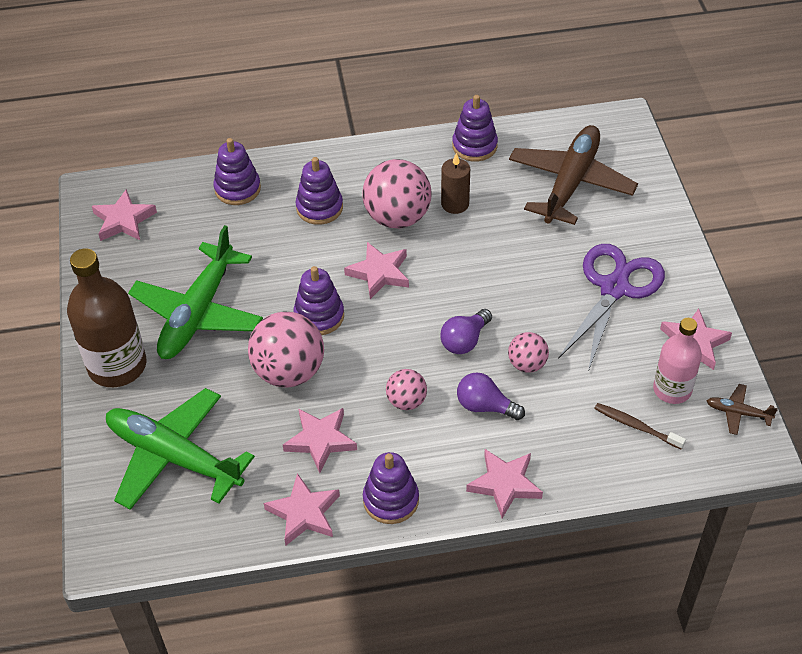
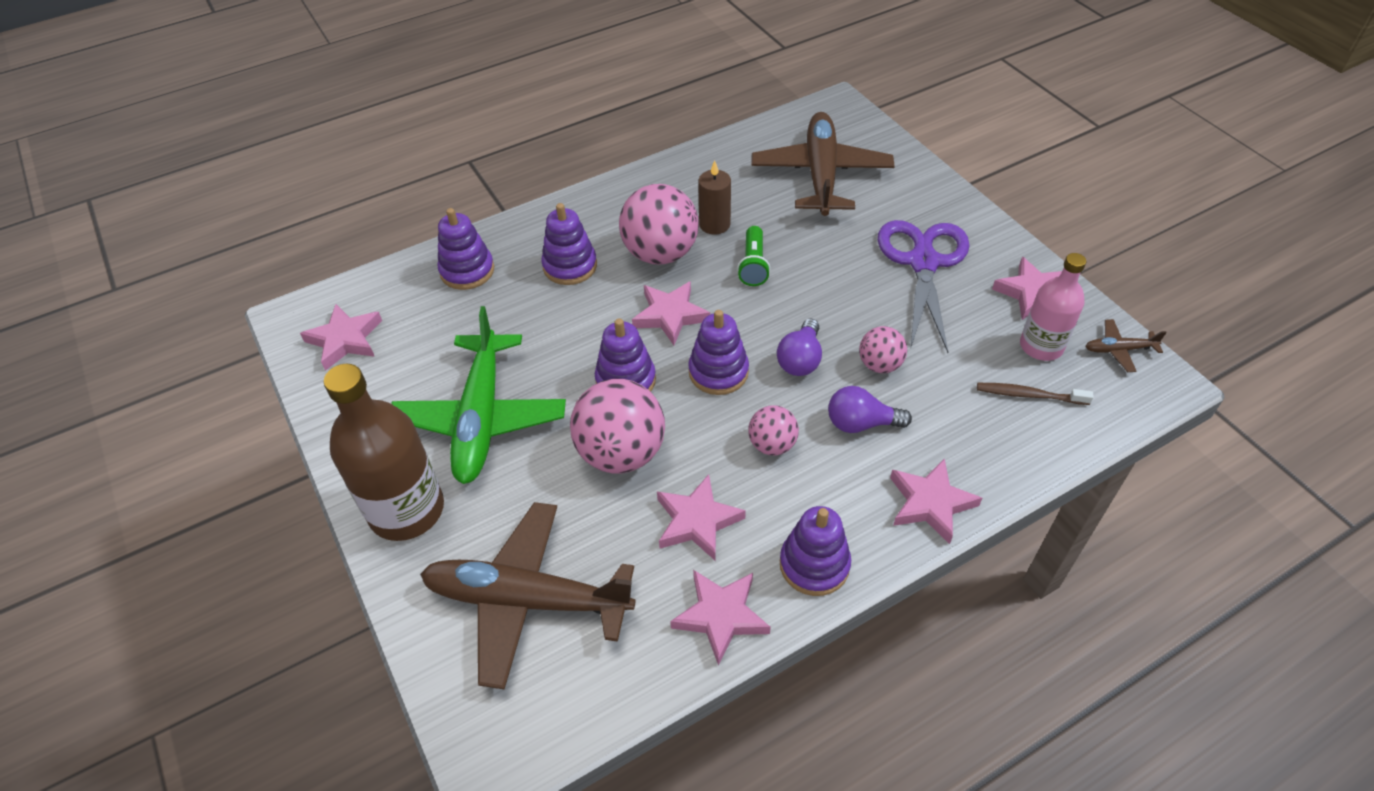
camera: 20 degrees left, 0 degrees up
(174, 457) = (527, 600): green plane -> brown plane
(469, 249) = (753, 265): none -> green flashlight
(474, 146) = (704, 164): purple stacking toy -> purple stacking toy (718, 372)

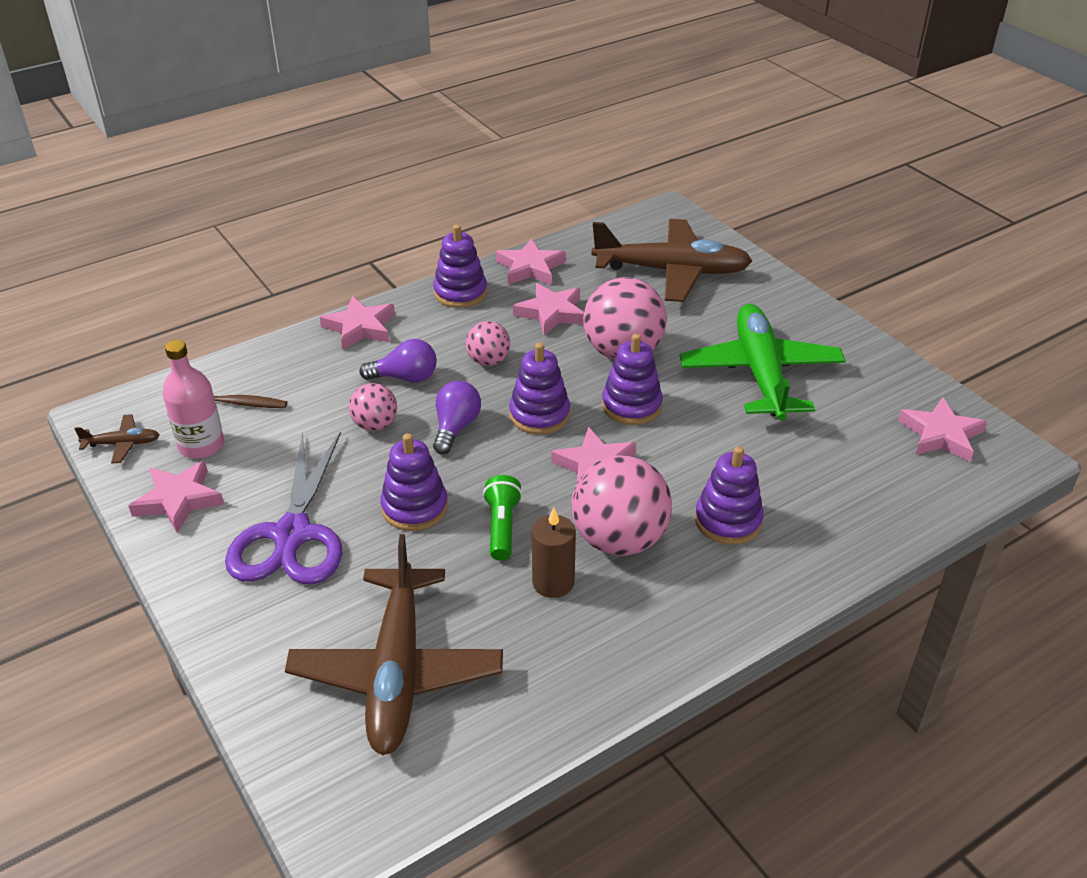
camera: 175 degrees right, 10 degrees down
(406, 510) = (790, 313): brown bottle -> none
(467, 271) = (851, 512): purple stacking toy -> purple stacking toy (414, 507)

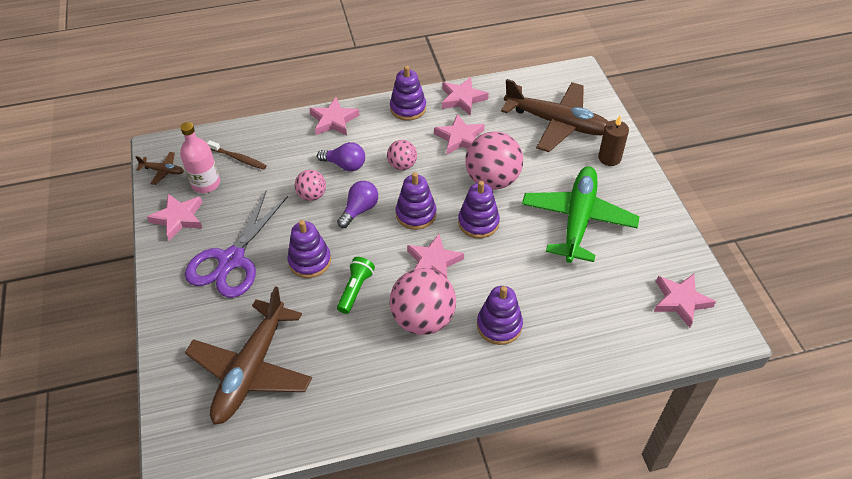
camera: 20 degrees right, 10 degrees up
(553, 582) = (368, 337): brown candle -> brown candle (609, 158)

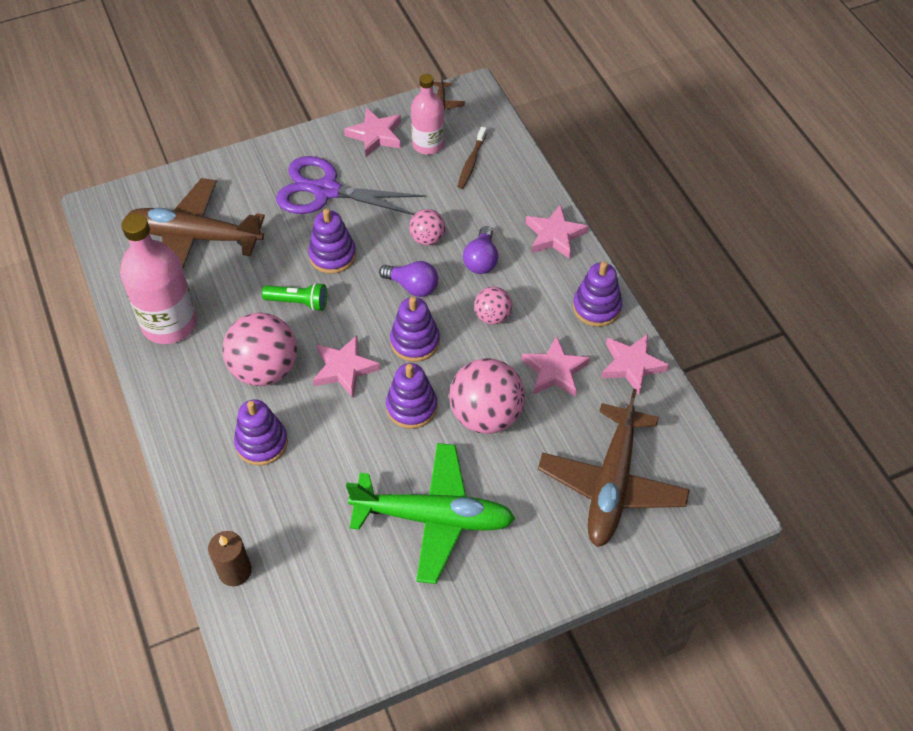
camera: 80 degrees right, 5 degrees up
(353, 395) = (169, 323): none -> pink bottle
(609, 158) = (556, 554): brown candle -> brown candle (235, 571)
(680, 301) = (314, 643): pink star -> none

